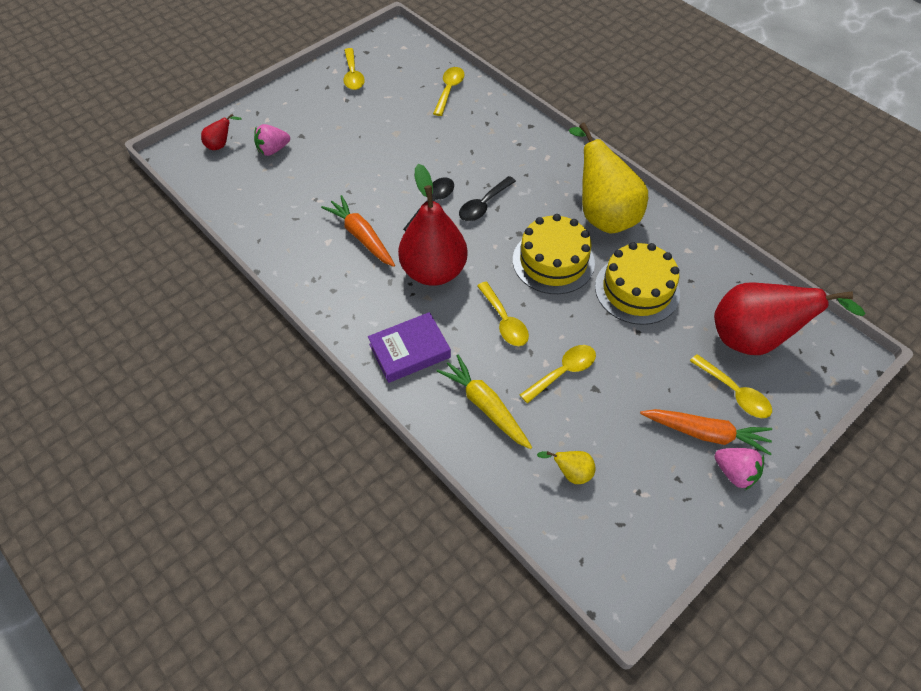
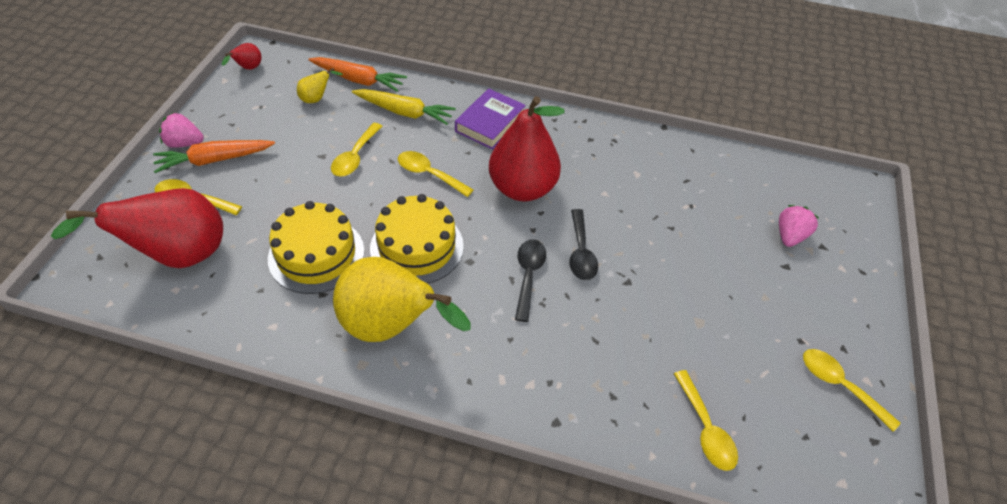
camera: 145 degrees right, 5 degrees down
(221, 145) = (840, 217): red pear -> red pear (248, 68)
(361, 236) = (613, 190): orange carrot -> orange carrot (358, 80)

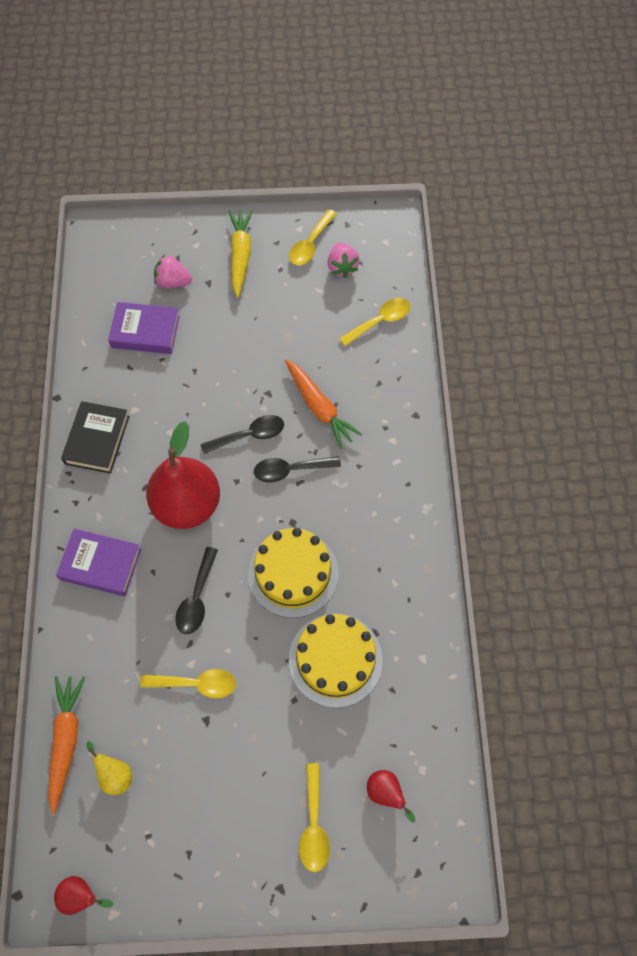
camera: 105 degrees left, 15 degrees up
(178, 255) = (385, 792): red pear -> red pear, size x0.42
(184, 143) = (237, 890): pink strawberry -> pink strawberry (342, 267)
(214, 160) = (251, 837): orange carrot -> orange carrot (319, 407)
(391, 327) = (384, 561): yellow pear -> none
(404, 112) = (109, 661): yellow carrot -> yellow carrot (240, 255)
(429, 174) = (197, 598): yellow spoon -> black spoon
(611, 143) = (97, 440): none -> black book
(727, 200) = (145, 332): none -> purple book

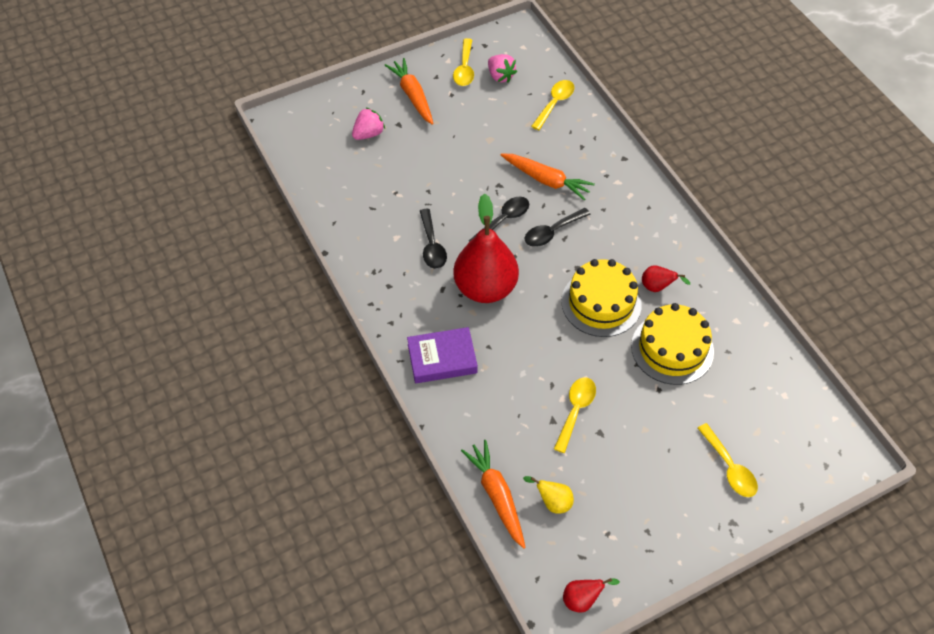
camera: 25 degrees left, 10 degrees down
(97, 440) = (379, 270): black book -> none
(145, 332) = (369, 178): purple book -> none
(173, 282) = (368, 134): pink strawberry -> pink strawberry turned 150 degrees clockwise
(196, 683) = (575, 410): yellow spoon -> yellow spoon turned 45 degrees counterclockwise
(197, 598) = (536, 350): black spoon -> black spoon (432, 246)
(240, 255) = (412, 96): yellow carrot -> orange carrot
(385, 792) = (768, 422): red pear -> red pear (657, 287)

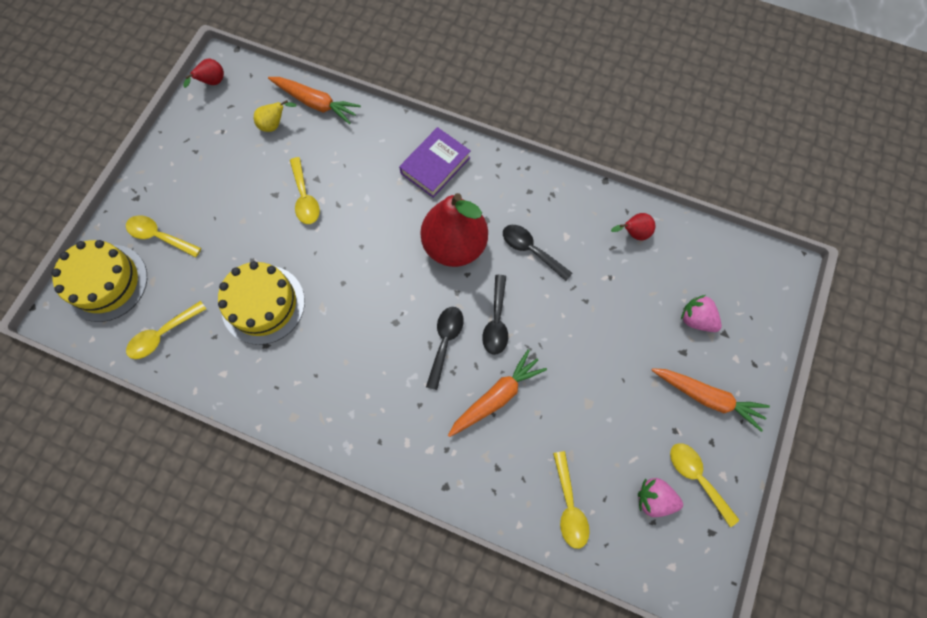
camera: 140 degrees right, 15 degrees up
(368, 134) = (696, 319): pink strawberry -> pink strawberry turned 120 degrees clockwise
(546, 180) = (496, 396): orange carrot -> orange carrot turned 150 degrees clockwise
(601, 303) = (350, 303): yellow cake -> yellow cake (106, 282)
(657, 287) = (313, 355): red pear -> red pear (633, 233)
(770, 381) = (162, 335): none -> yellow spoon

